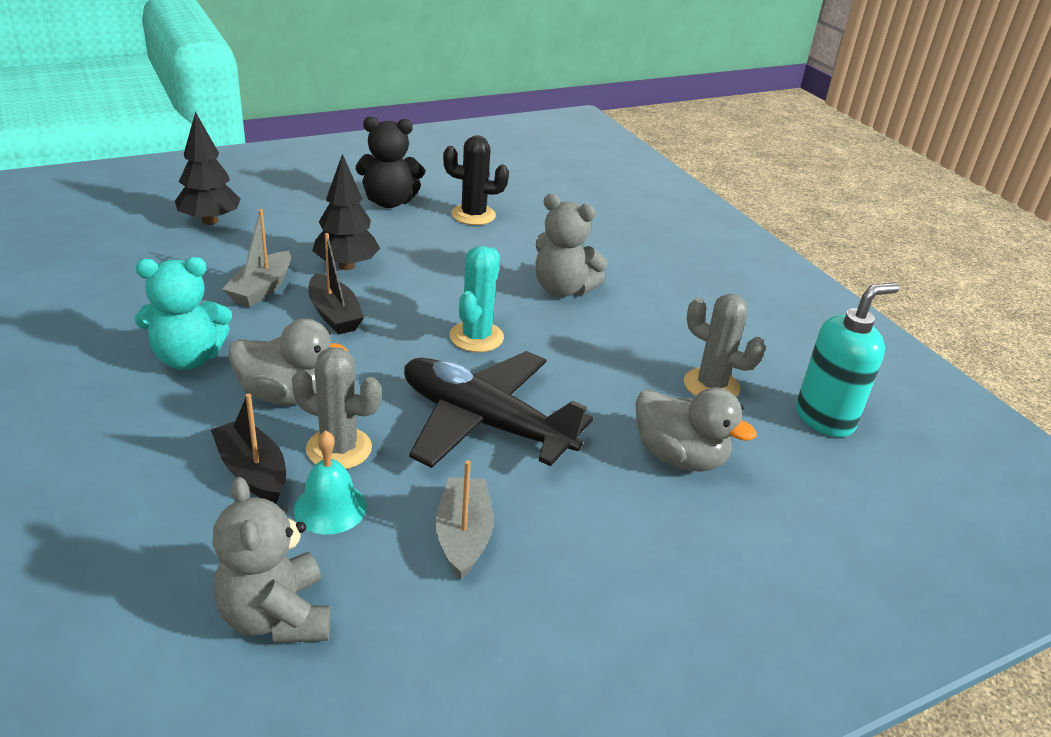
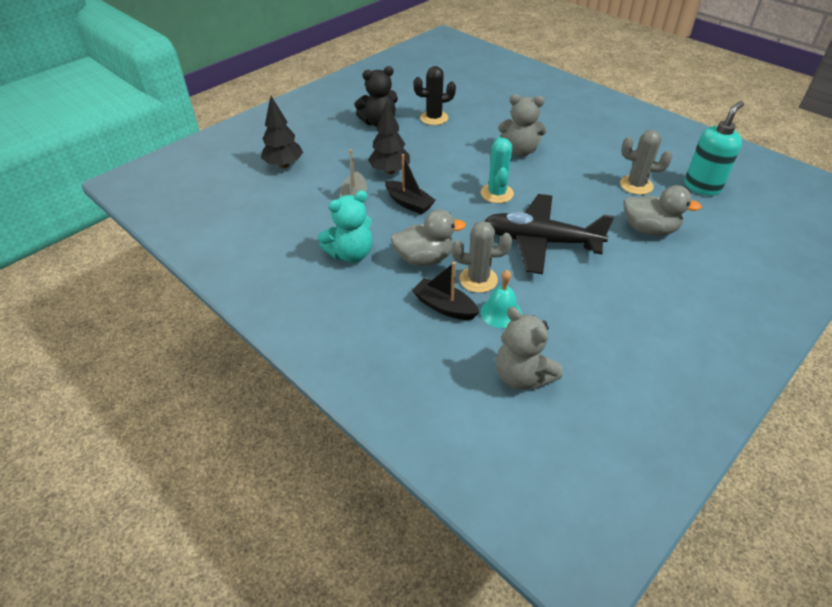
camera: 15 degrees left, 10 degrees up
(463, 536) = (578, 305): grey boat -> none

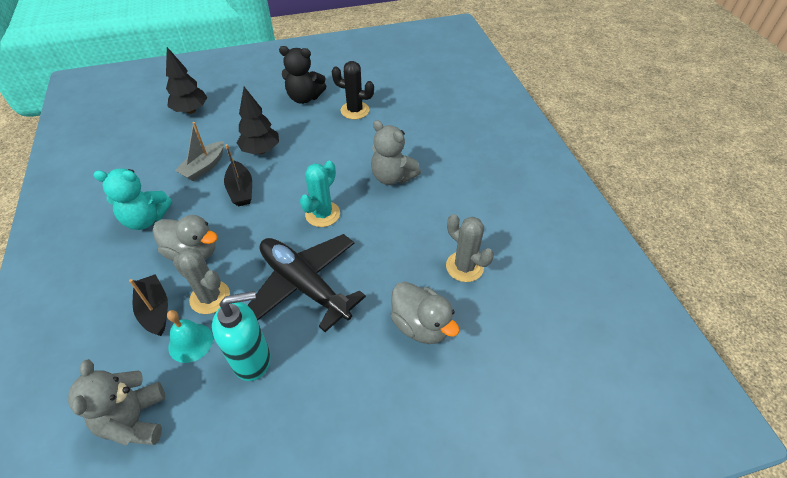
camera: 30 degrees right, 5 degrees up
(702, 187) = (535, 302): turquoise soap dispenser -> turquoise soap dispenser (252, 359)

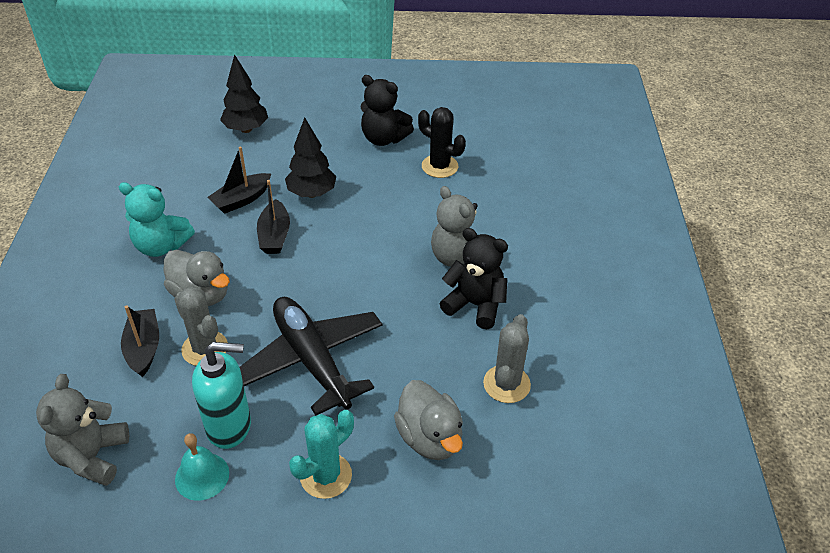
camera: 15 degrees right, 5 degrees down
(190, 342) = (170, 392): turquoise bell -> turquoise bell (202, 476)
(204, 167) = (241, 200): grey boat -> black boat
(322, 214) = (359, 284): turquoise cactus -> turquoise cactus (326, 476)
(418, 210) = (475, 305): none -> black teddy bear
(464, 267) = (506, 384): grey cactus -> grey cactus turned 45 degrees clockwise

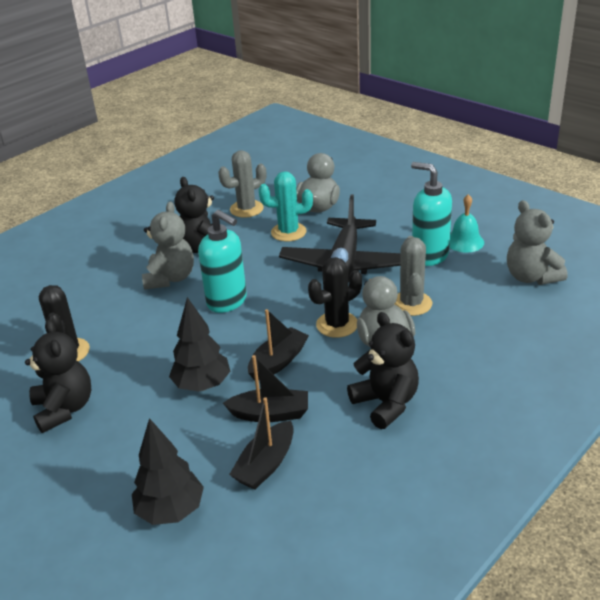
camera: 135 degrees left, 10 degrees down
(92, 456) = (531, 277): grey teddy bear -> grey teddy bear turned 105 degrees clockwise
(144, 348) = (458, 324): black boat -> black boat (265, 464)
(161, 246) = (386, 403): turquoise teddy bear -> black teddy bear
(257, 290) = (337, 325): none -> black cactus
(326, 476) = (392, 215): turquoise cactus -> turquoise cactus (288, 232)
(377, 262) = (227, 301): none -> turquoise soap dispenser

